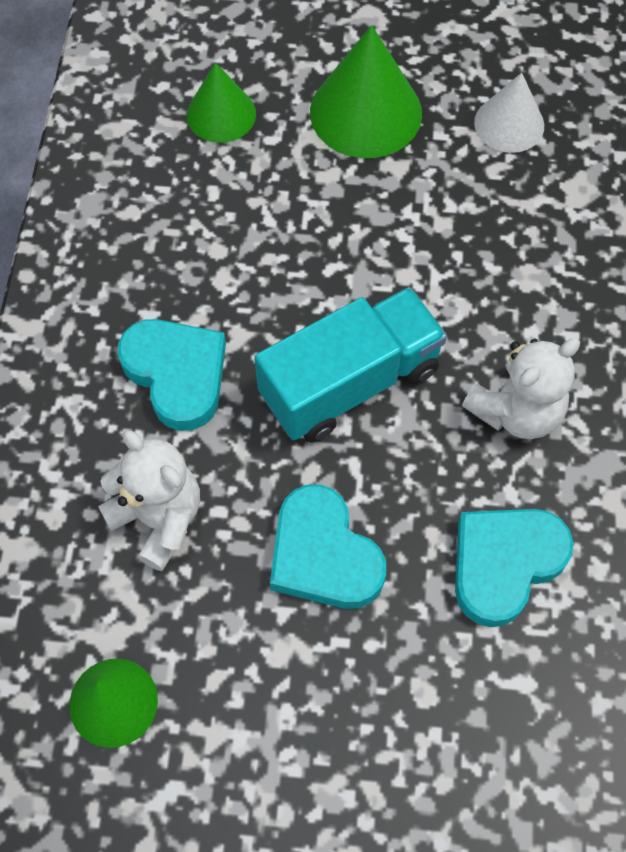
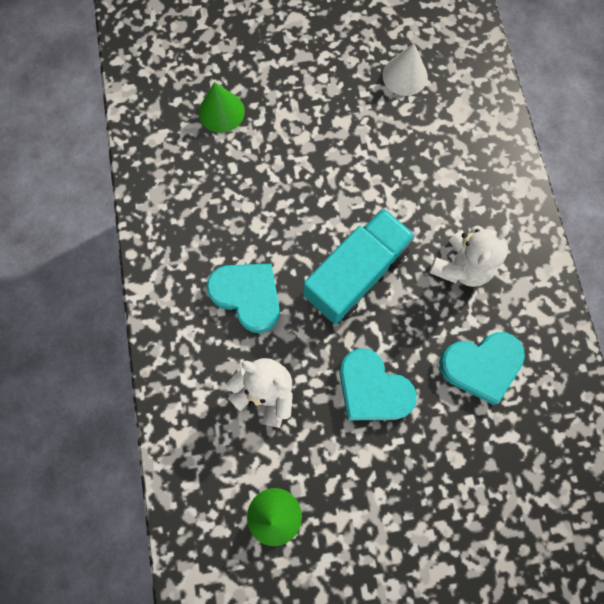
camera: 15 degrees left, 10 degrees up
(366, 112) = (313, 88): green cone -> none
(504, 564) = (481, 366): turquoise heart -> turquoise heart turned 135 degrees counterclockwise

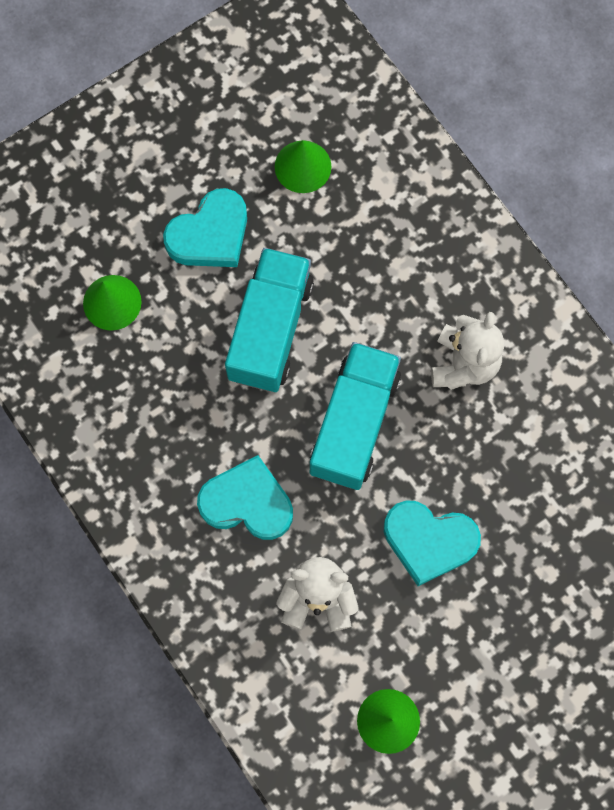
camera: 25 degrees left, 0 degrees up
(326, 179) = (270, 330): none -> turquoise truck
(405, 75) = (303, 166): white cone -> green cone
(481, 366) = (531, 463): turquoise heart -> turquoise heart (210, 234)

